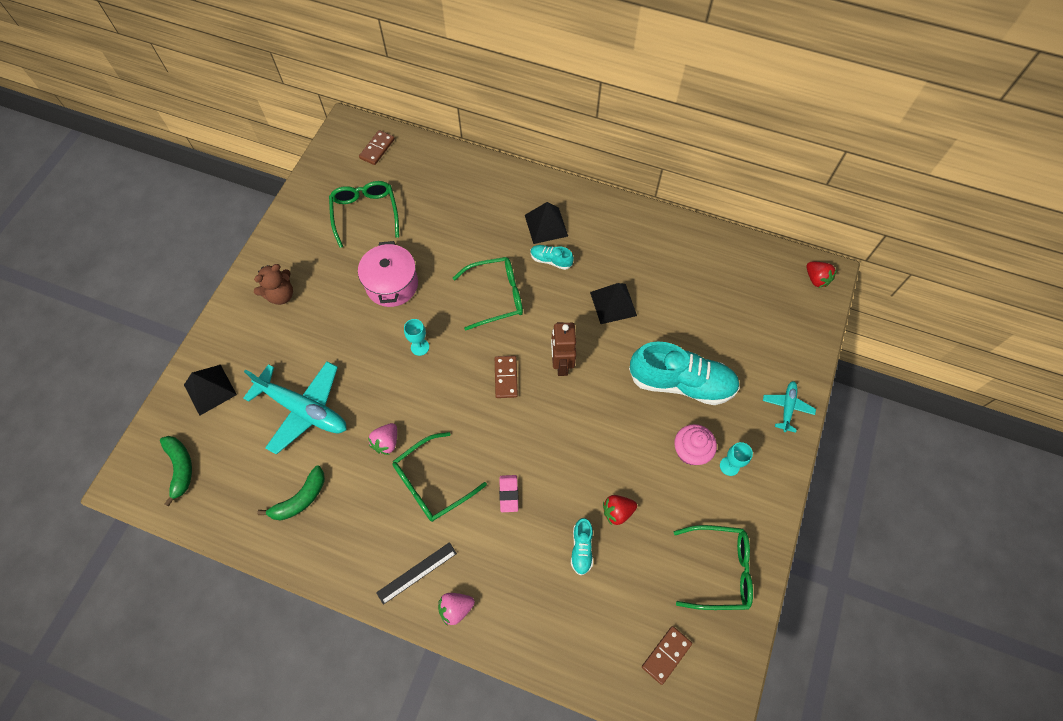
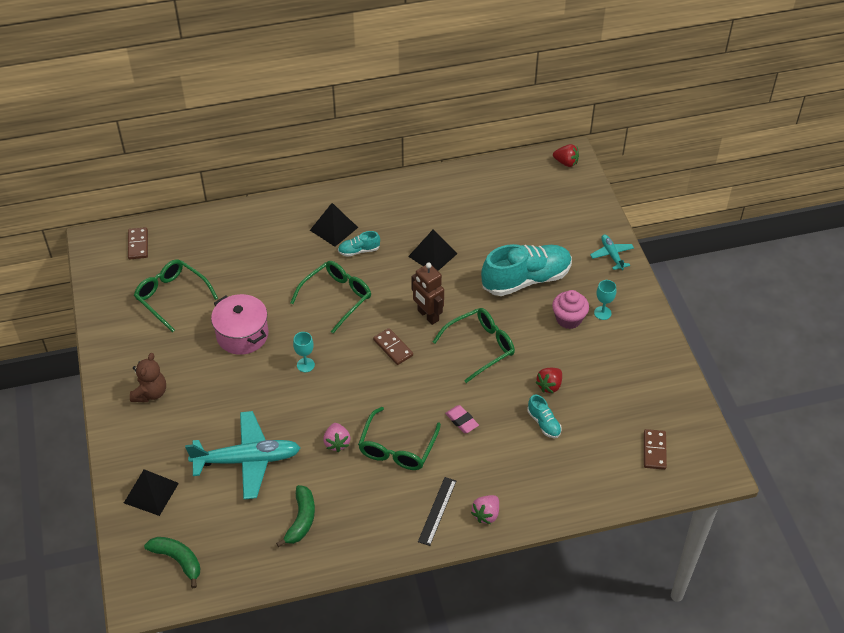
camera: 35 degrees left, 15 degrees down
(719, 570) = (647, 379): green glasses -> green glasses (480, 347)

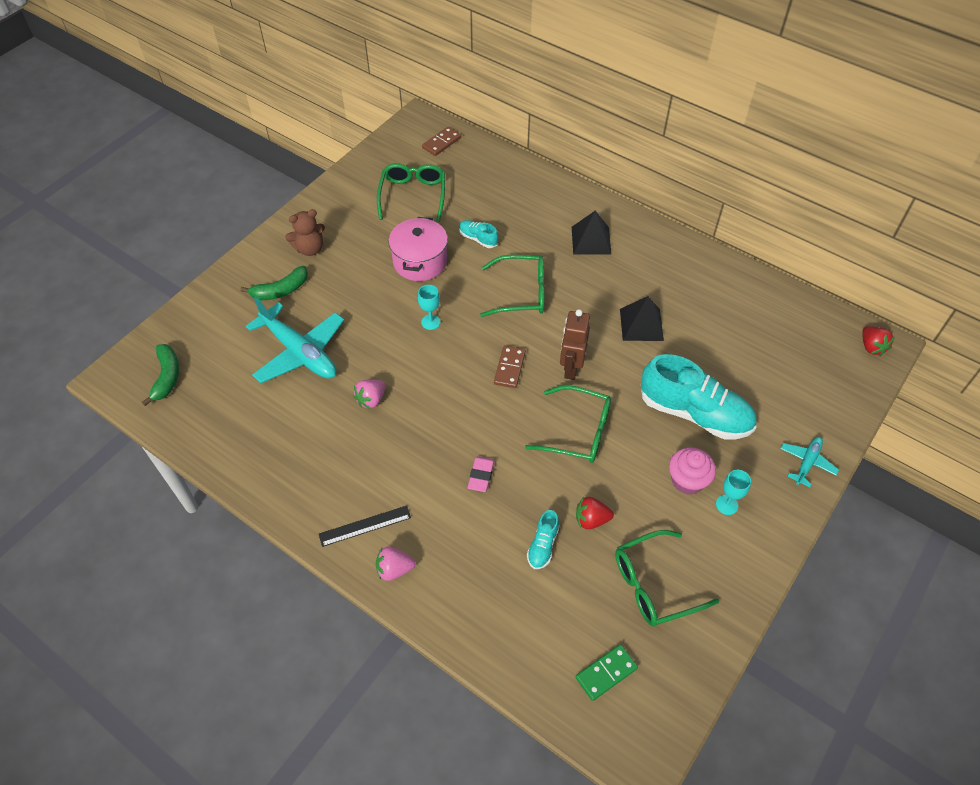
camera: 50 degrees right, 5 degrees up
(151, 493) = (217, 315): black pyramid -> none
(301, 520) = (271, 431): green banana -> green banana (281, 290)
(359, 251) = (587, 272): turquoise shoe -> turquoise shoe (478, 239)
(397, 448) = (405, 447): green glasses -> green glasses (654, 585)
(654, 450) = (606, 673): brown domino -> green domino

